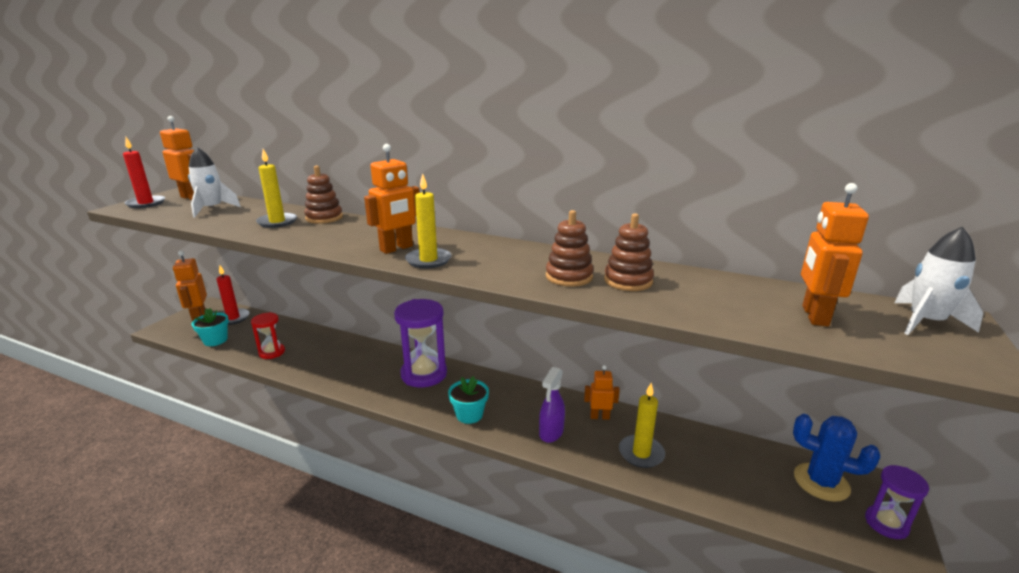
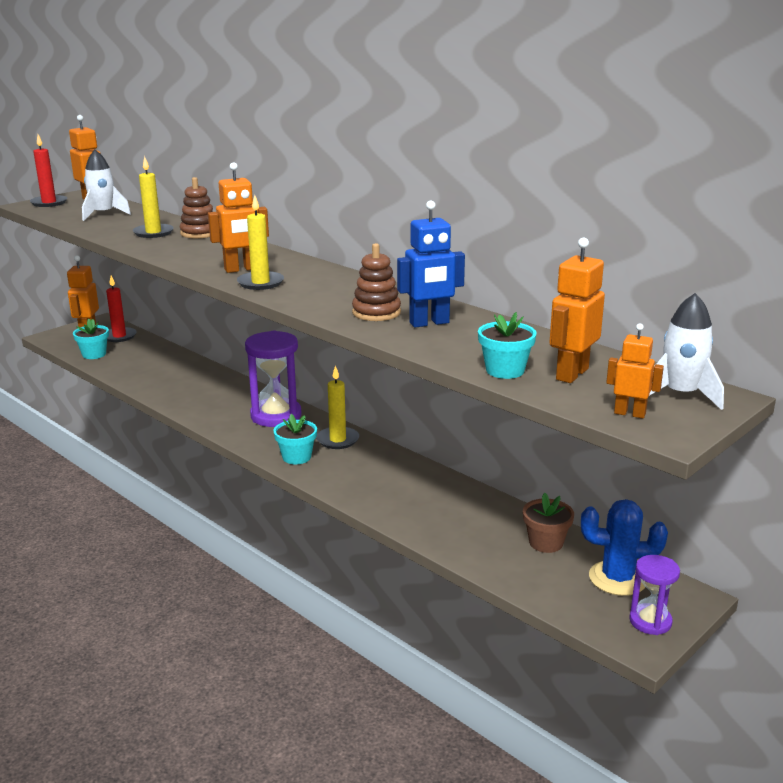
camera: 20 degrees right, 0 degrees up
(272, 352) = (141, 373): red hourglass -> none
(551, 433) = (366, 486): purple spray bottle -> none
(599, 416) = (429, 482): orange robot -> orange robot (629, 413)
(628, 281) = (429, 323): brown stacking toy -> blue robot
(641, 453) = (445, 519): yellow candle -> yellow candle (337, 440)
(738, 458) = (546, 543): none -> brown flower pot
(757, 322) = (505, 370): none -> turquoise flower pot
(821, 482) = (617, 578): blue cactus -> blue cactus turned 45 degrees counterclockwise

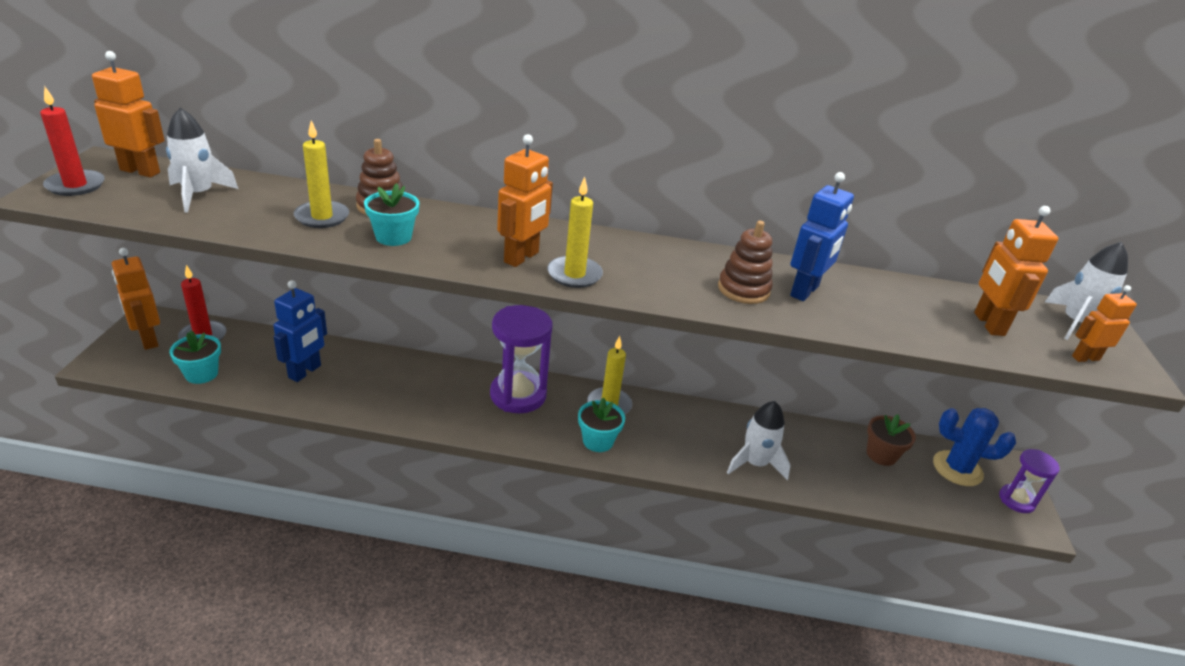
camera: 40 degrees left, 10 degrees up
(153, 368) = (305, 372): none -> blue robot
(407, 509) = (755, 463): none -> white rocket
(505, 370) = (946, 336): turquoise flower pot -> turquoise flower pot (393, 237)
(617, 578) = (957, 469): blue cactus -> blue cactus turned 45 degrees clockwise

